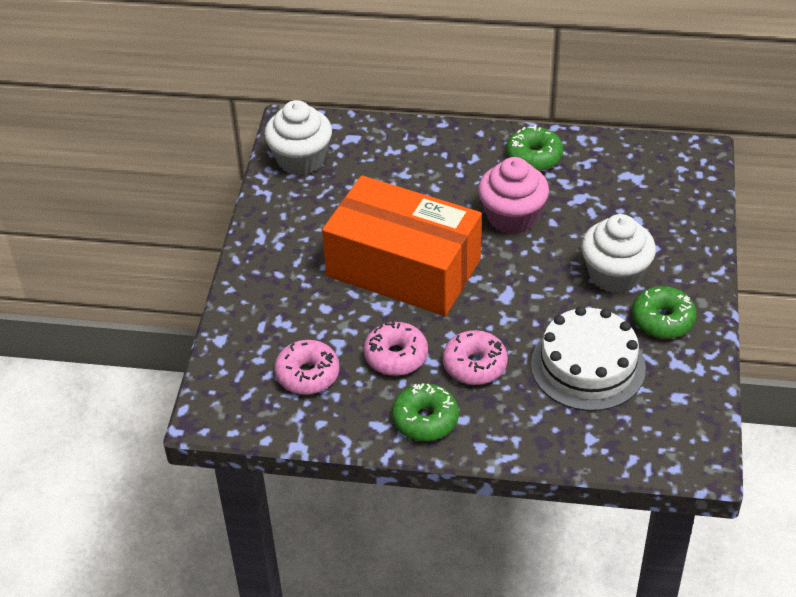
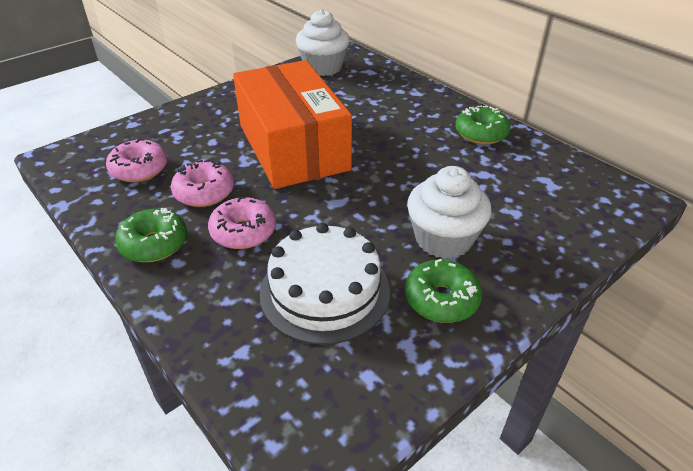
camera: 40 degrees right, 5 degrees down
(512, 217) = (413, 158): pink cupcake -> none

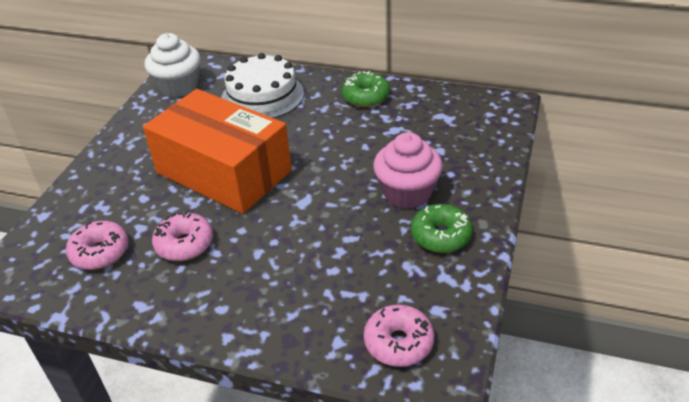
camera: 30 degrees left, 0 degrees up
(154, 244) = (186, 305): green donut -> none
(243, 232) = (252, 259): pink donut -> pink donut (398, 342)
(325, 291) = (357, 271): white cake -> white cake (262, 96)
(443, 239) = (407, 193): white cupcake -> pink cupcake

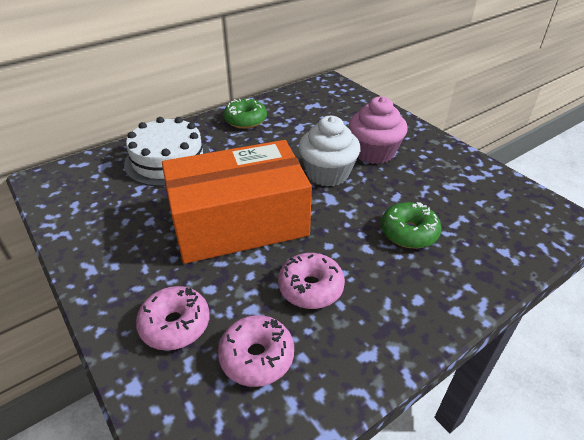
camera: 55 degrees left, 0 degrees up
(178, 86) = (73, 196): white cupcake -> white cupcake (327, 173)
(398, 342) = (523, 224): pink donut -> pink donut (175, 324)
(441, 236) = (432, 160): green donut -> green donut (409, 232)

